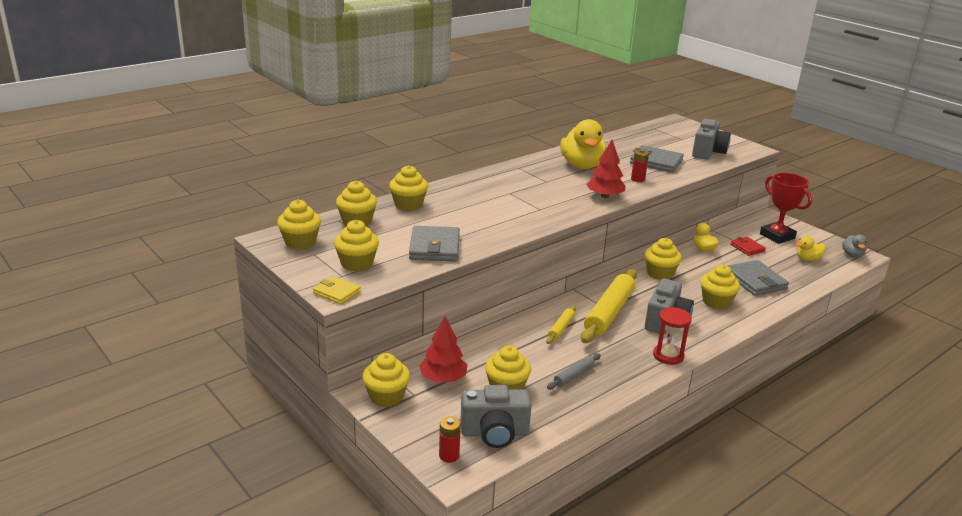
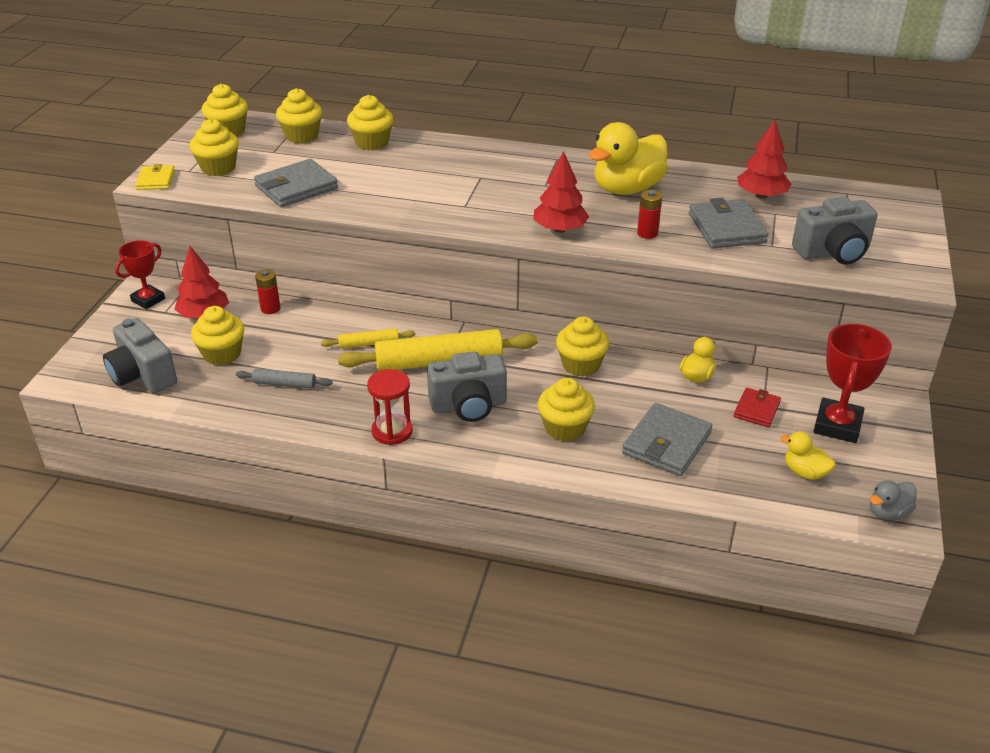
camera: 55 degrees right, 10 degrees up
(386, 396) = (148, 300): yellow cupcake -> red trophy
(449, 455) = (88, 365): red battery -> red battery (270, 308)
(632, 143) = (761, 196): none -> red tree

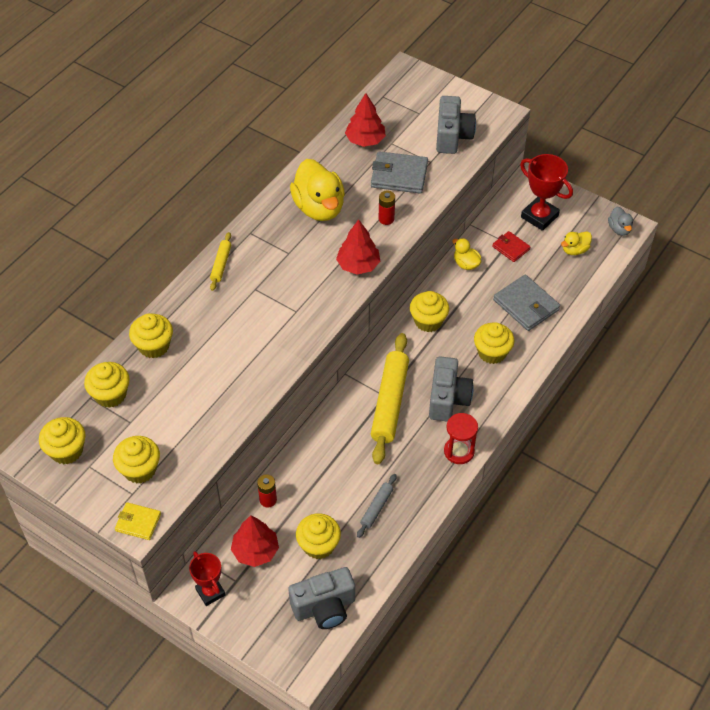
camera: 70 degrees left, 15 degrees up
(296, 187) = (208, 417): grey wallet -> none
(368, 344) = (348, 442): yellow rolling pin -> yellow rolling pin (221, 264)

